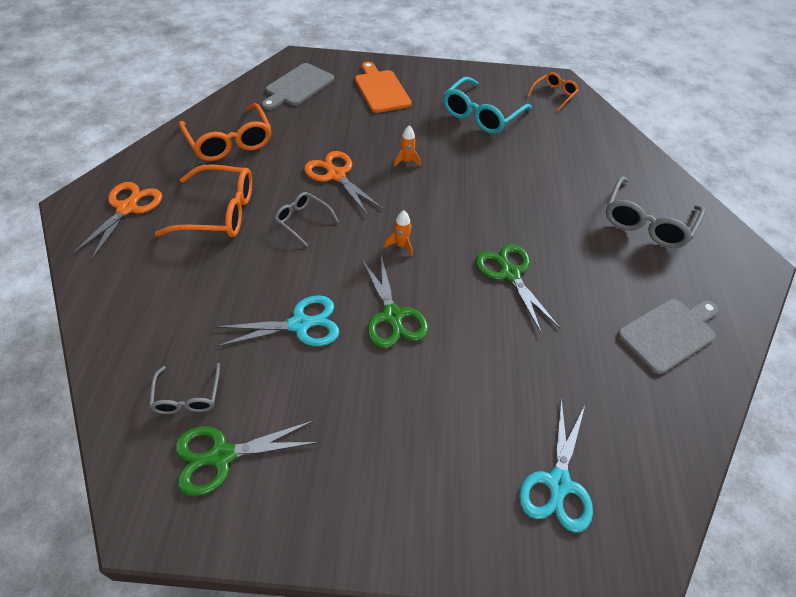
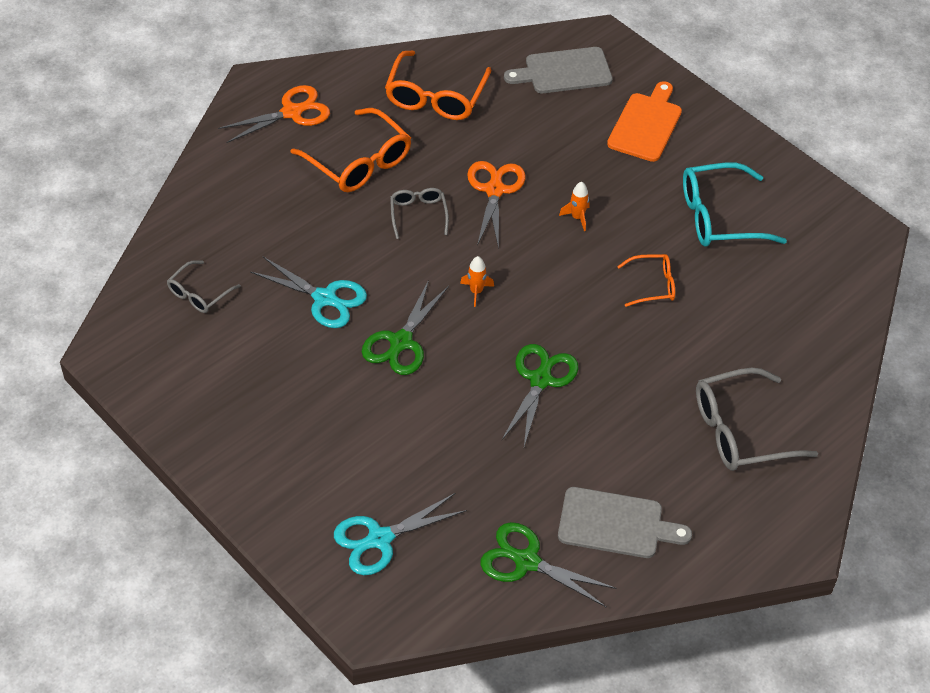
camera: 45 degrees right, 0 degrees up
(222, 456) = (184, 348): green scissors -> green scissors (527, 561)
(554, 95) = (838, 244): orange glasses -> orange glasses (653, 285)

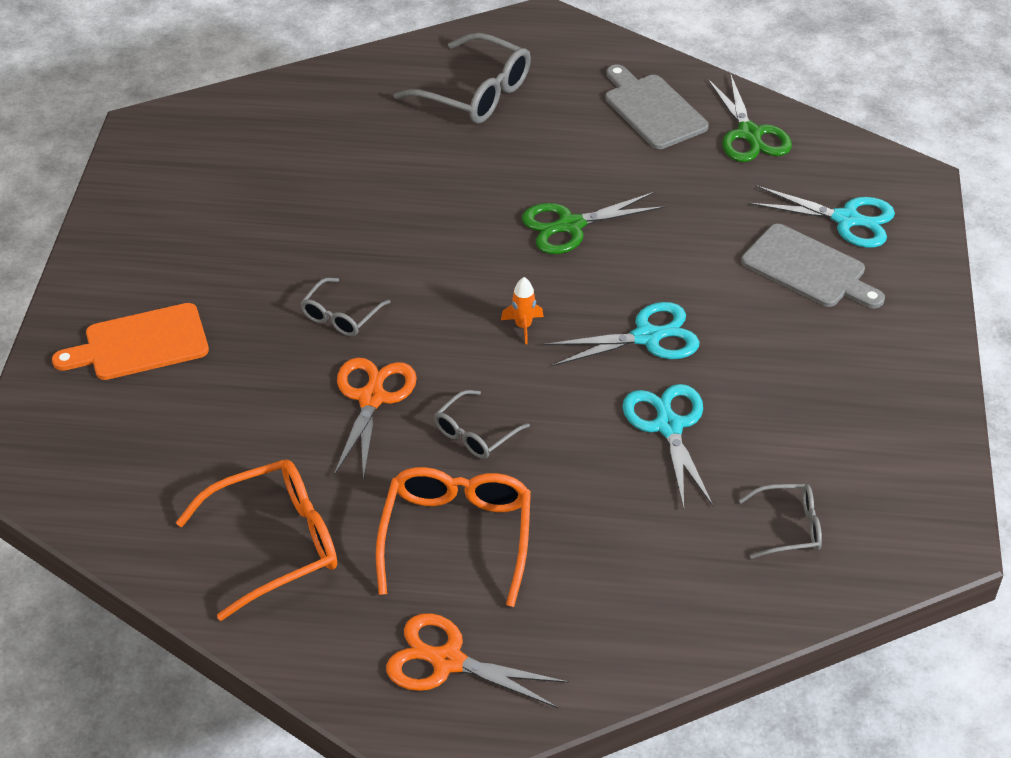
camera: 130 degrees left, 5 degrees down
(401, 342) = (647, 337): green scissors -> turquoise scissors
(494, 190) = (372, 398): orange scissors -> orange scissors turned 135 degrees clockwise
(564, 71) = (113, 460): grey cutting board -> grey cutting board (808, 269)
(577, 217) = (341, 316): orange rocket -> grey glasses
(653, 285) = (372, 220): orange glasses -> none
(719, 217) = (228, 224): turquoise glasses -> none

